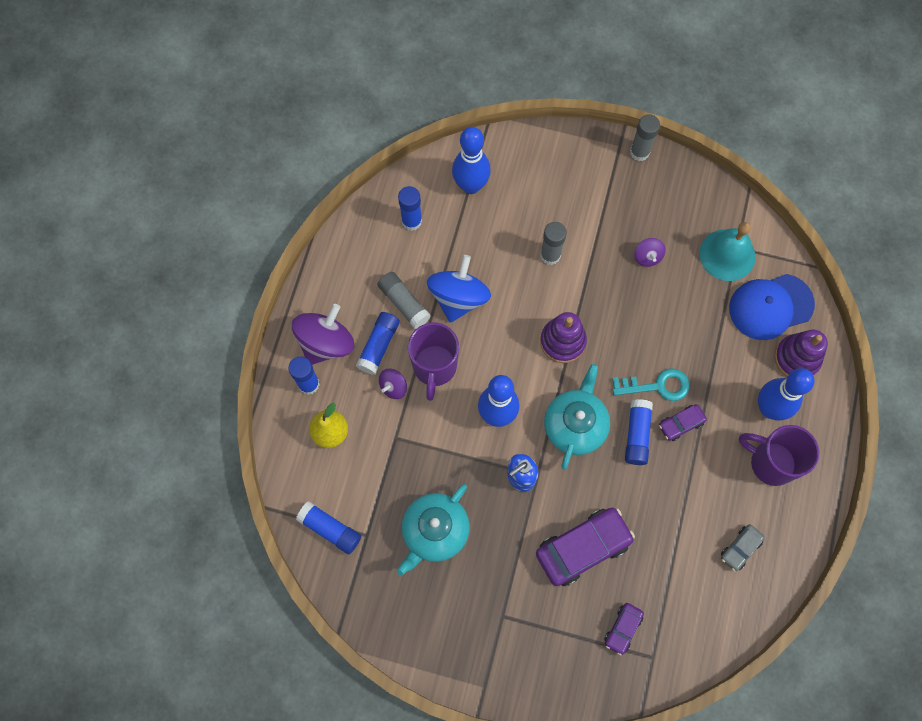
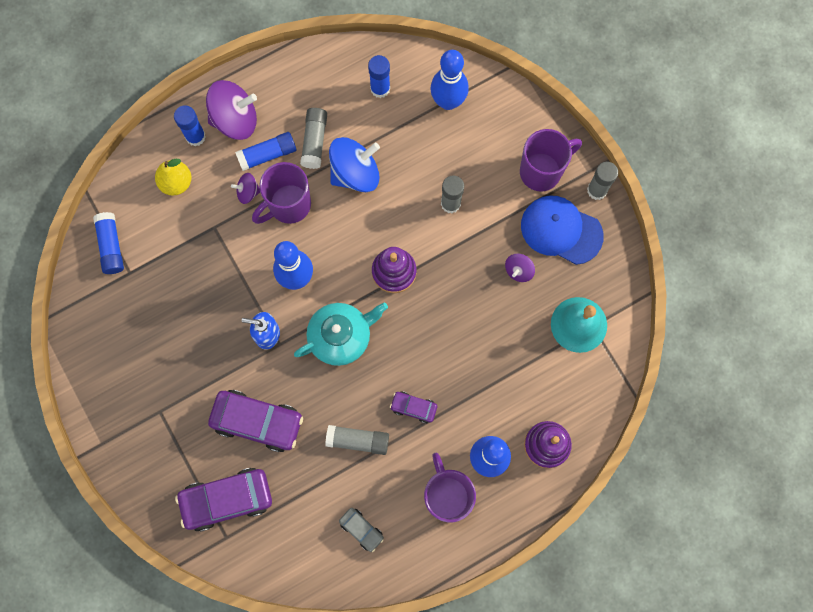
camera: 45 degrees right, 5 degrees up
(434, 531) = (174, 314): turquoise teapot -> none
(588, 174) = (542, 171): none -> purple mug
(622, 629) = (226, 499): purple car -> purple car, size x1.97
(637, 435) = (375, 384): blue glue stick -> none
(657, 386) = (426, 366): turquoise key -> none
(668, 487) = (358, 440): none -> grey glue stick
(740, 548) = (361, 529): grey car -> grey car turned 135 degrees counterclockwise
(770, 306) = (569, 391): blue cap -> blue cap (561, 230)

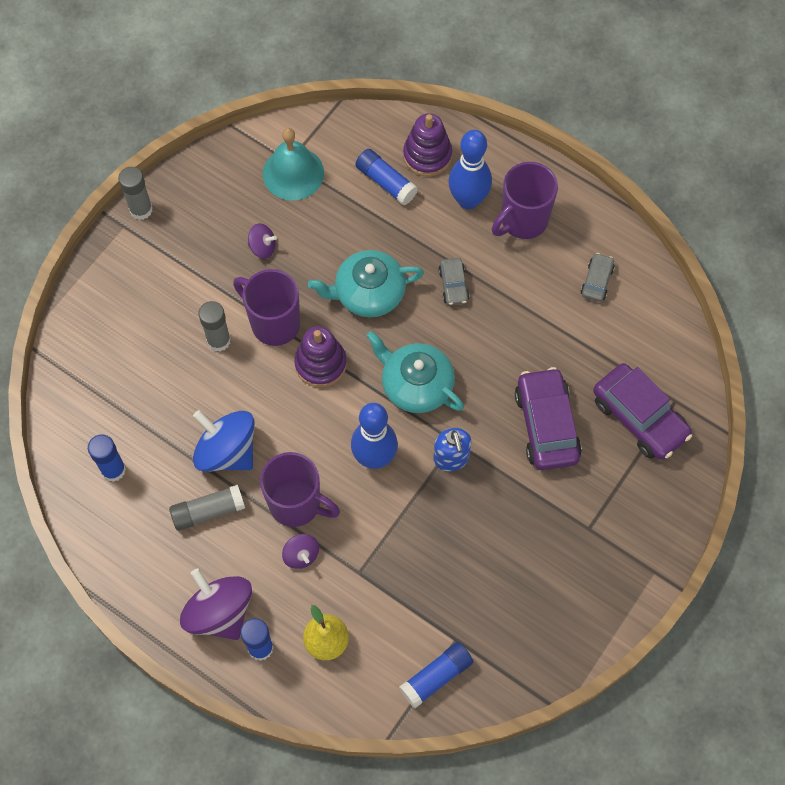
camera: 115 degrees left, 10 degrees down
(267, 154) = (247, 555): blue glue stick -> blue glue stick (386, 182)
(358, 440) = (513, 322): grey glue stick -> none
(413, 407) = (453, 285): purple car -> grey car
(438, 336) = (368, 293): none -> turquoise teapot
(448, 101) = (99, 392): blue bowling pin -> none
(542, 171) = (142, 268): purple mug -> purple mug (274, 323)
(561, 230) = (200, 226): blue cap -> none

